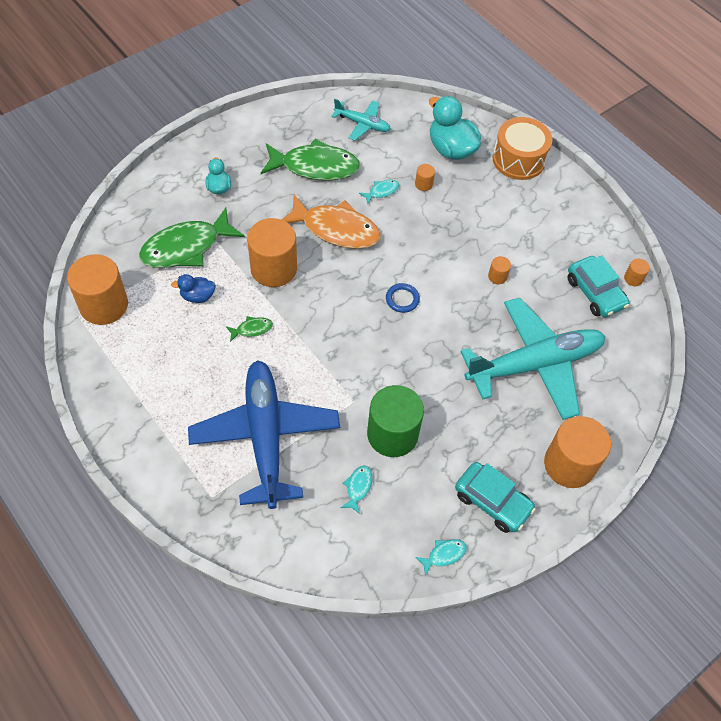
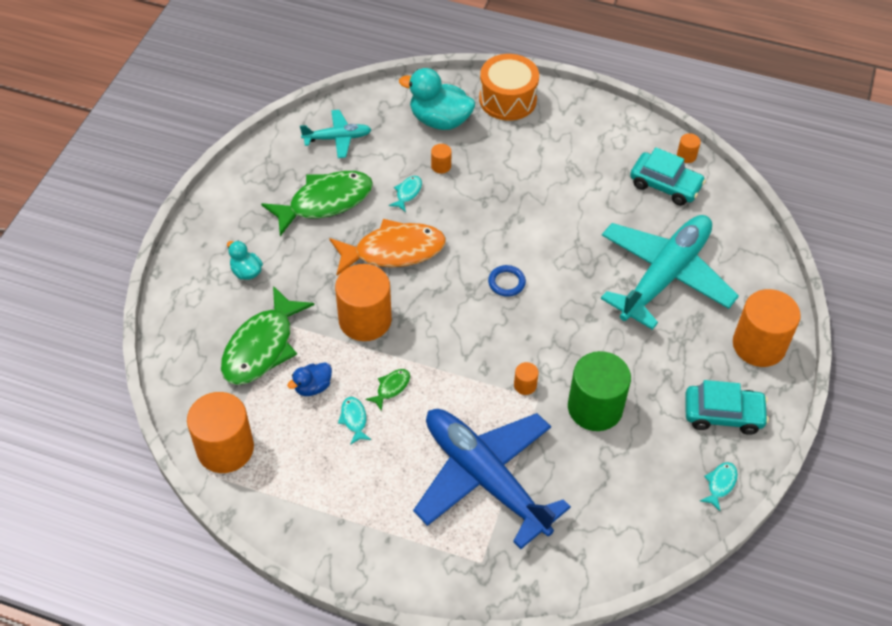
camera: 30 degrees left, 5 degrees down
(358, 487) = (603, 472): turquoise fish -> turquoise fish (354, 419)
(497, 276) = (573, 216): orange cylinder -> orange cylinder (525, 385)

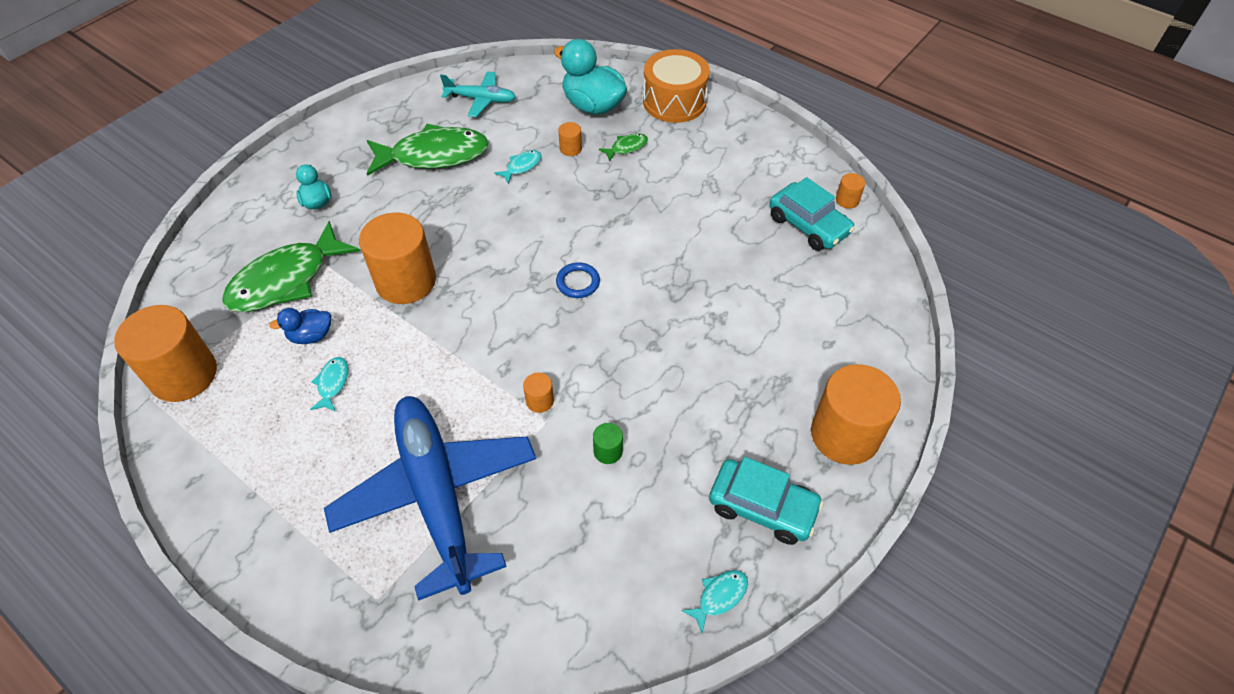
camera: 20 degrees right, 0 degrees up
(391, 388) = (391, 361): green fish -> green fish (626, 147)
(393, 251) = (475, 219): orange fish -> none
(595, 408) = (608, 451): green cylinder -> green cylinder, size x0.42
(665, 276) = (763, 322): turquoise plane -> none

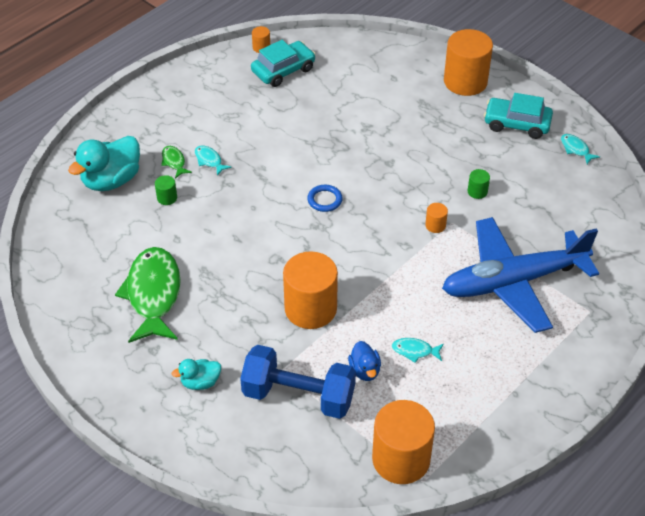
camera: 85 degrees left, 5 degrees down
(286, 280) = (298, 396): green fish -> blue dumbbell
(481, 99) = (79, 260): turquoise plane -> none
(522, 166) = (183, 231): turquoise fish -> turquoise fish (209, 160)
(570, 149) = (167, 198): orange cylinder -> green cylinder
(674, 101) = (121, 127): orange drum -> none
(762, 507) = (517, 124): turquoise car -> turquoise car turned 105 degrees counterclockwise

